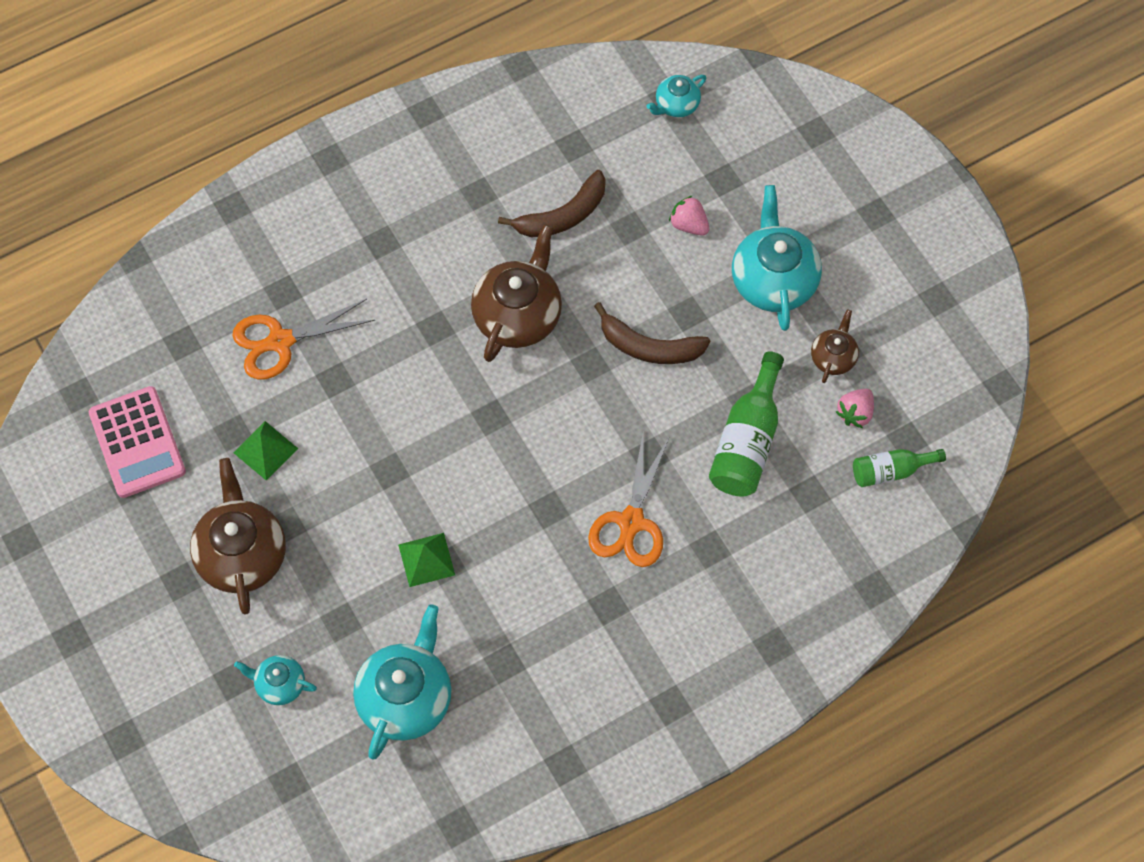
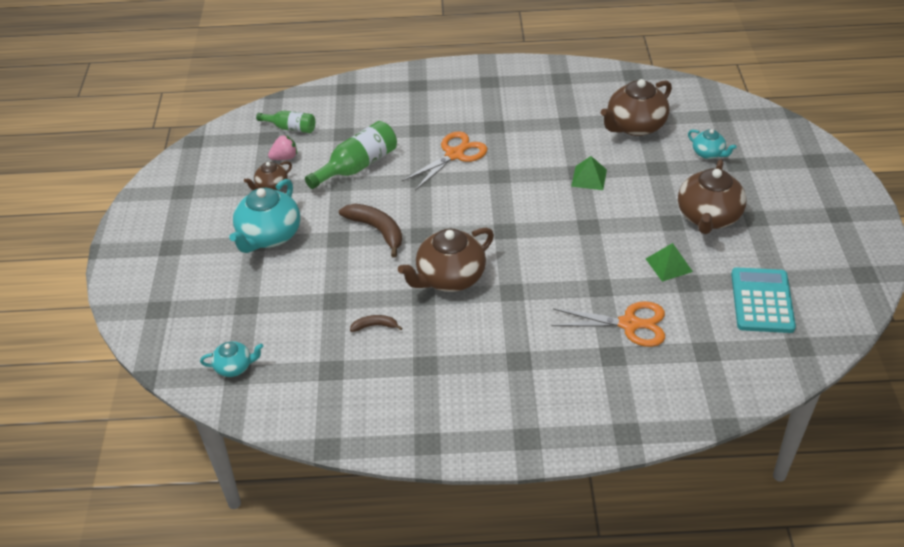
camera: 150 degrees left, 20 degrees down
(137, 442) = (762, 301): pink calculator -> turquoise calculator
(405, 698) = (635, 126): turquoise teapot -> brown teapot
(562, 216) = (375, 326): brown banana -> brown banana, size x0.54
(689, 225) = (294, 287): pink strawberry -> none

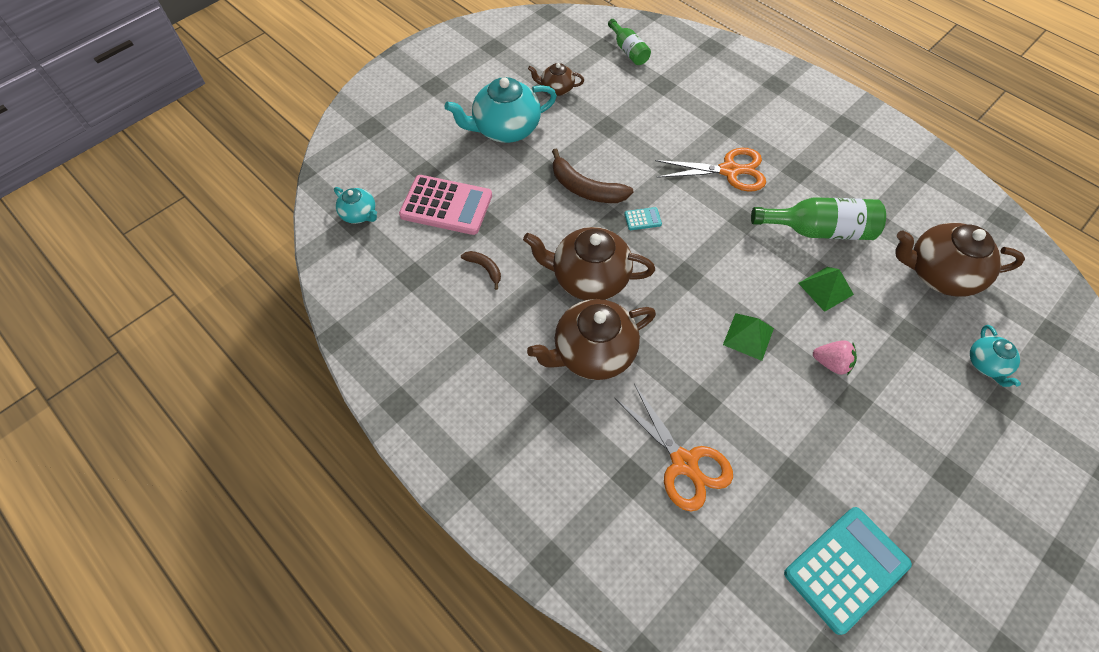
camera: 45 degrees right, 15 degrees up
(285, 157) = (594, 72): pink strawberry -> pink strawberry (831, 363)
(293, 312) = (446, 206): none -> pink calculator
(357, 166) = (638, 121): green bottle -> green bottle (819, 230)
(377, 230) = (585, 188): brown banana -> brown banana turned 120 degrees clockwise
(438, 220) = (642, 219): none -> turquoise calculator
(669, 265) = (795, 441): green pyramid -> green pyramid (748, 336)
(708, 217) = (899, 430): brown teapot -> brown teapot (593, 352)

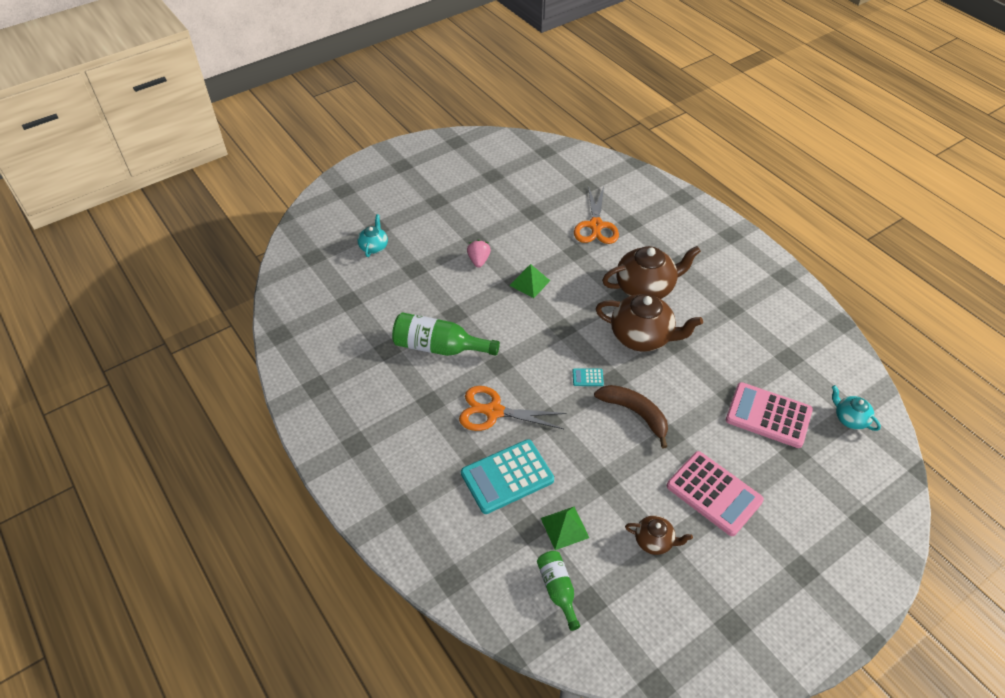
camera: 170 degrees left, 10 degrees down
(485, 268) = (728, 355): brown banana -> none
(505, 129) = (714, 493): turquoise teapot -> pink calculator
(684, 462) = (596, 225): orange scissors -> orange scissors turned 150 degrees counterclockwise
(825, 288) = (457, 304): green pyramid -> green pyramid (564, 527)
(831, 363) = (479, 260): pink strawberry -> pink strawberry turned 60 degrees clockwise
(846, 569) = (519, 176): turquoise calculator -> turquoise calculator (507, 477)
(939, 274) = (364, 303): brown teapot -> none

